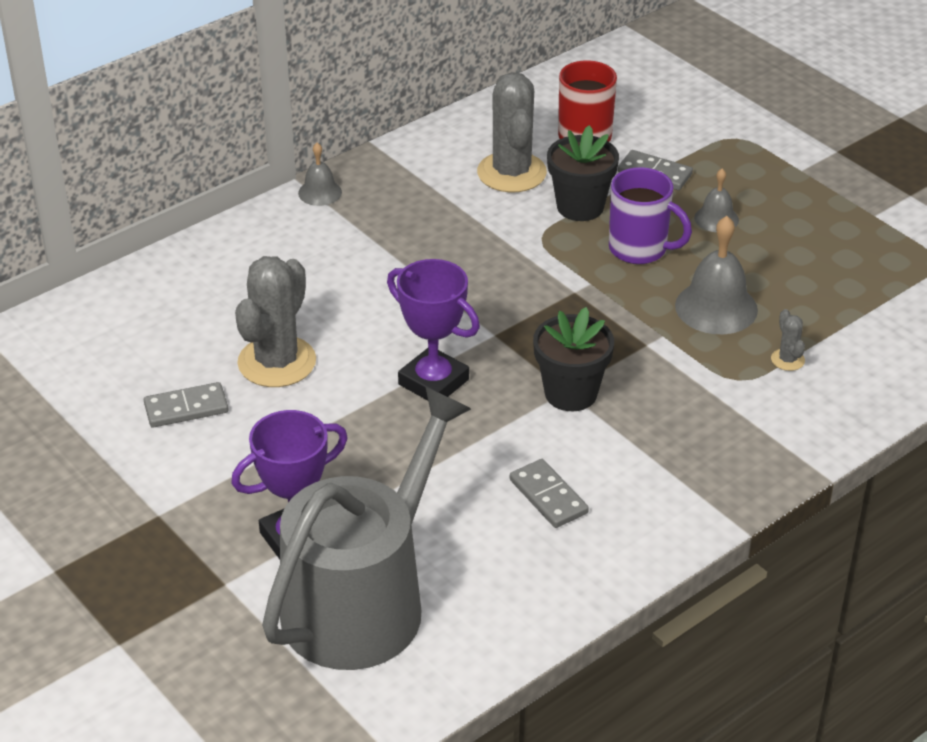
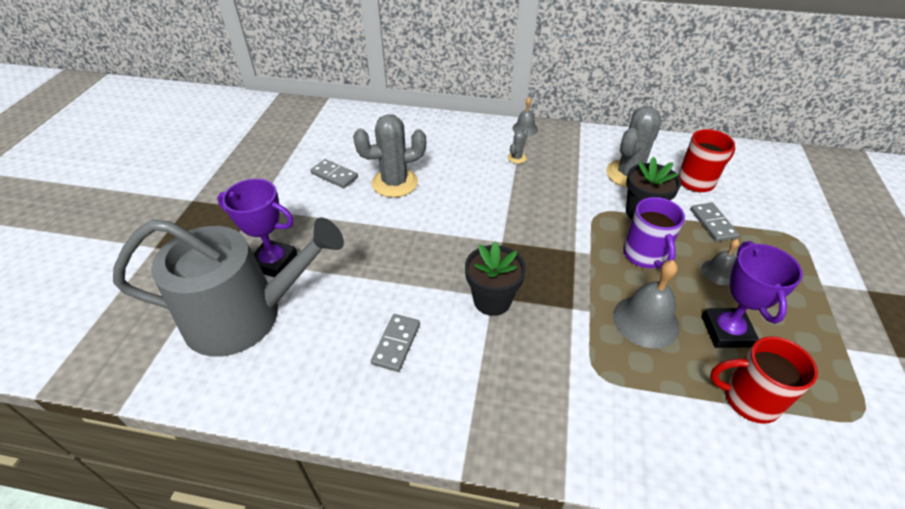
camera: 50 degrees right, 5 degrees up
(433, 382) = (439, 241): purple trophy -> purple trophy (726, 331)
(787, 360) = (648, 390): grey cactus -> grey cactus (516, 158)
(858, 309) = (748, 399): none -> red mug

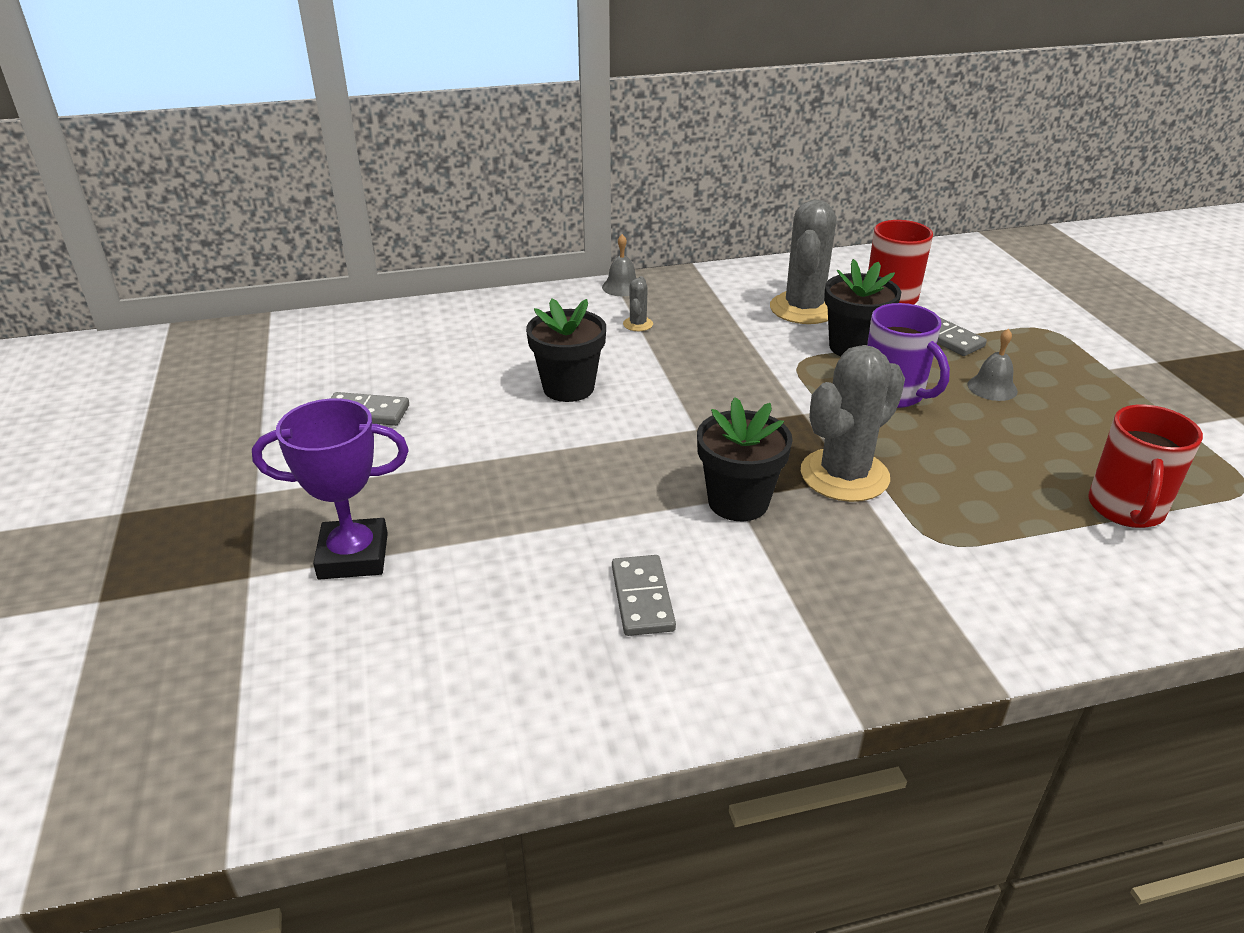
camera: 25 degrees left, 10 degrees down
(245, 315) = (360, 643): grey watering can -> none
(395, 183) = (476, 398): grey cactus -> grey cactus (844, 475)
(448, 191) = (568, 388): none -> black flower pot
(645, 321) = (950, 465): grey bell -> none
(726, 331) = (1049, 447): purple trophy -> none
(748, 399) = (1126, 509): red mug -> red mug turned 60 degrees counterclockwise

